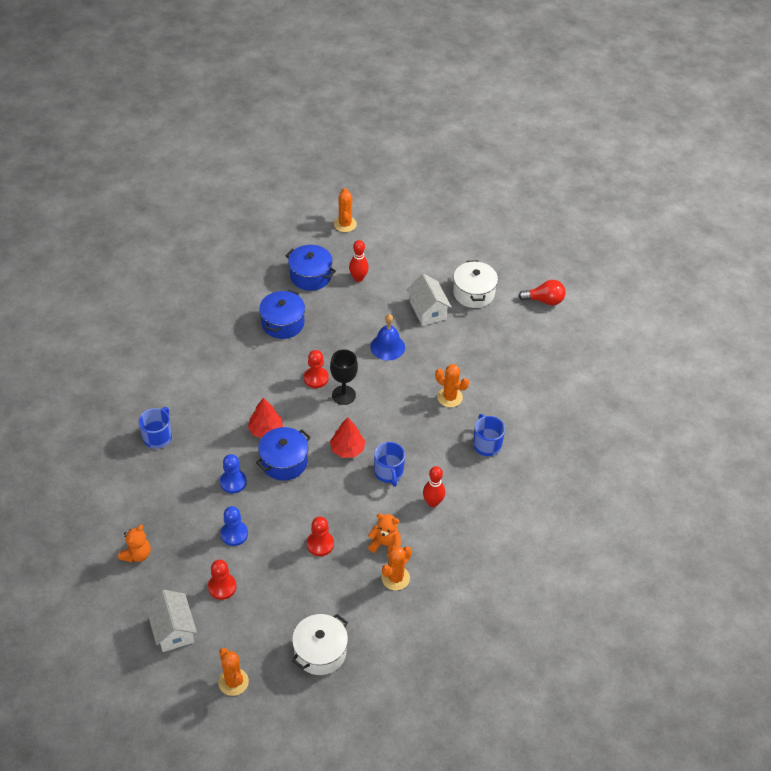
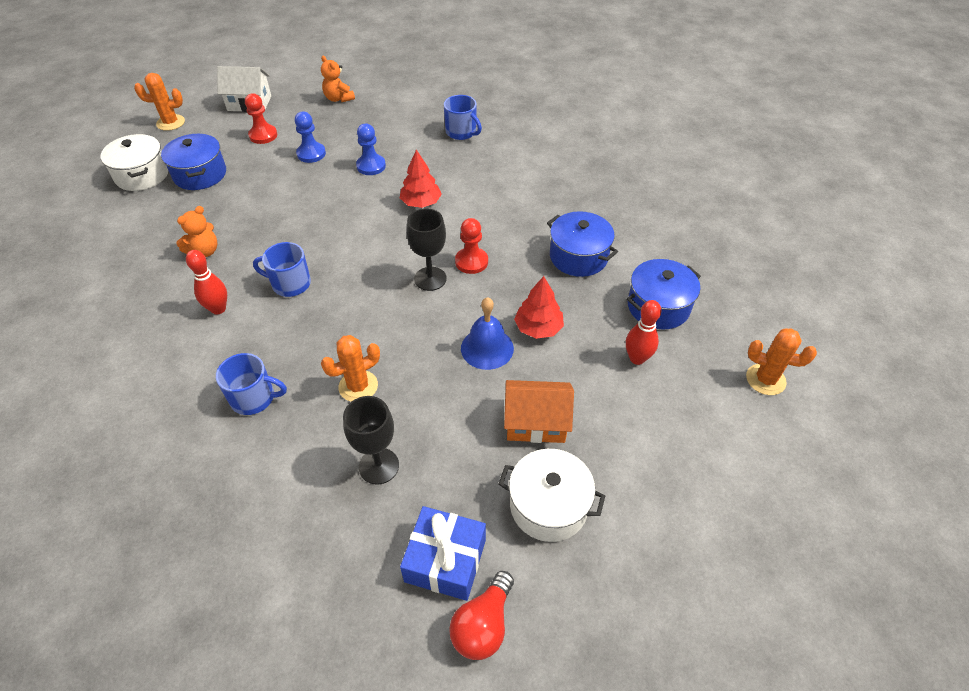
camera: 115 degrees right, 0 degrees up
(284, 462) = (369, 205): blue pot -> blue pot (200, 174)
(320, 544) = (249, 205): red pawn -> none
(347, 449) = (349, 258): red tree -> red tree (538, 328)
(395, 578) = (160, 246): orange cactus -> none
(428, 310) = (536, 422): white house -> orange house
(493, 367) = (379, 466): none -> black goblet
(525, 322) = (445, 560): none -> blue gift

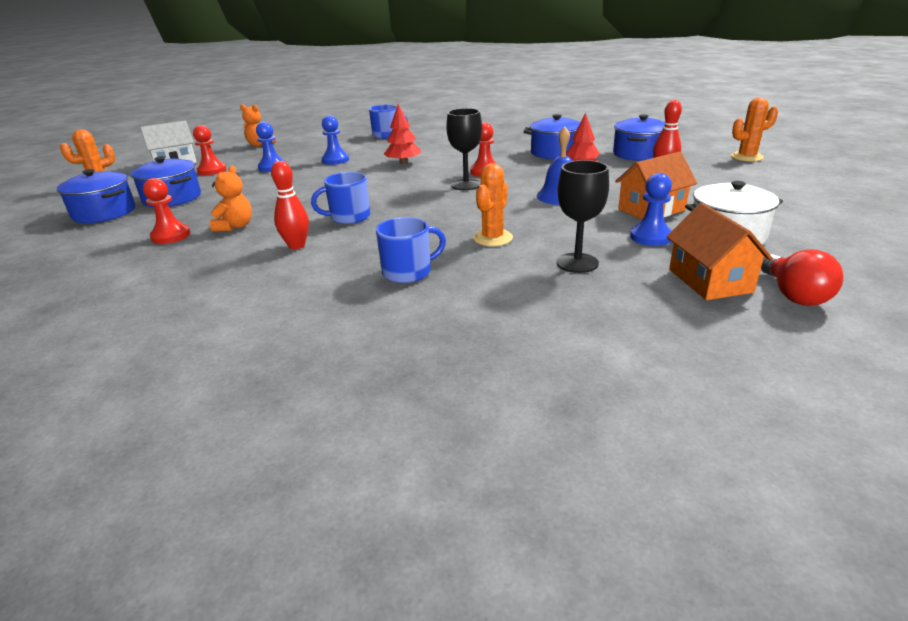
camera: 30 degrees left, 20 degrees down
(142, 175) = (104, 213): white pot -> blue pot
(155, 241) = (171, 236): none -> red pawn
(445, 560) = (709, 280): blue gift -> orange house
(479, 467) = (650, 237): none -> blue pawn

